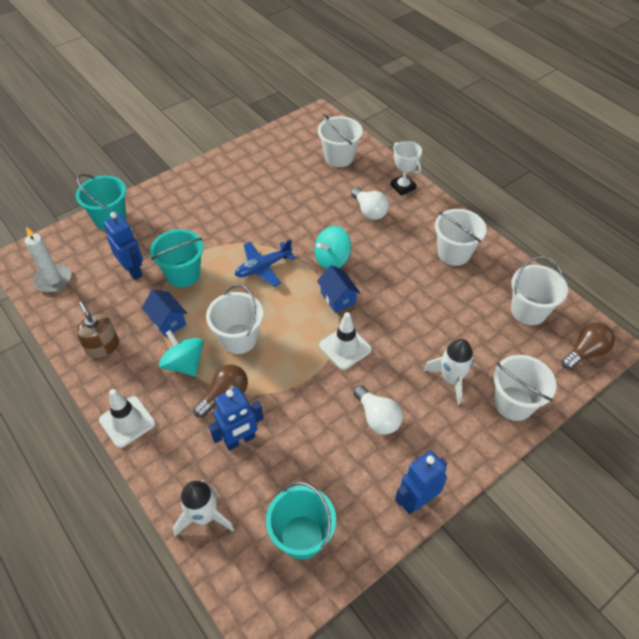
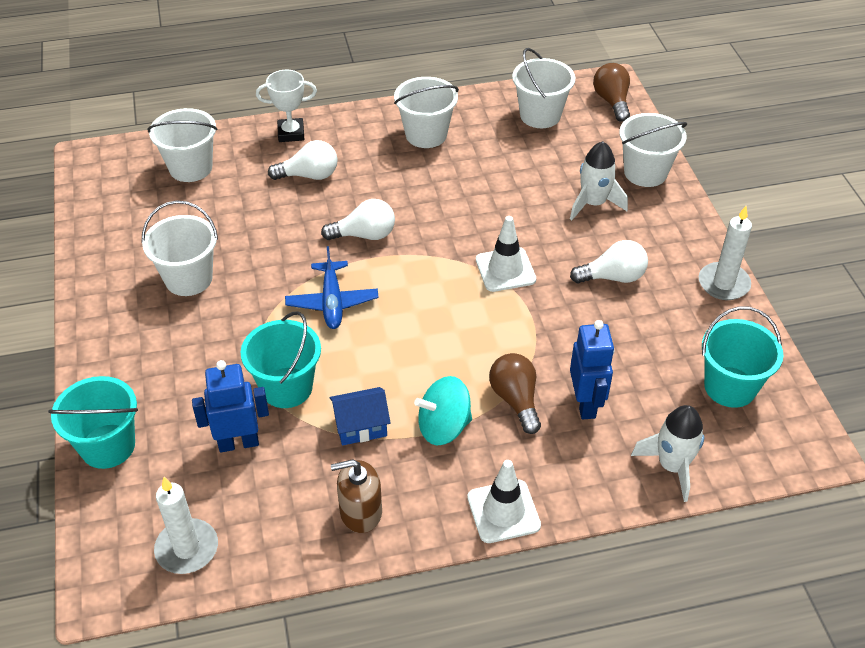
camera: 65 degrees left, 5 degrees down
(239, 339) = (435, 361): white bucket -> white bucket (188, 279)
(332, 259) = (364, 235): turquoise spinning top -> white light bulb
(338, 298) = (429, 251): blue house -> none
(416, 501) = (723, 284): blue robot -> white candle

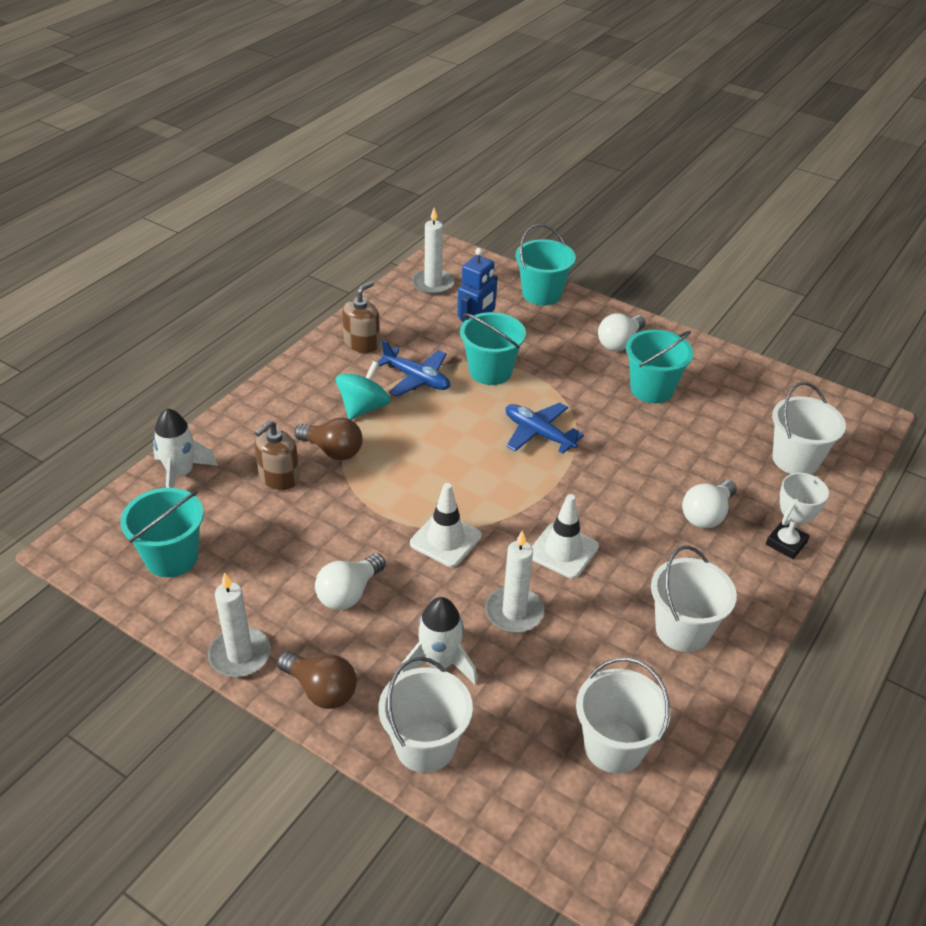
camera: 135 degrees right, 5 degrees down
(188, 279) = (652, 389): white bucket -> turquoise bucket
(361, 426) = (416, 379): blue house -> blue plane
(364, 235) = (589, 495): white light bulb -> white light bulb (619, 343)
(503, 511) = (276, 388): white traffic cone -> white traffic cone (563, 551)
(514, 201) = (514, 612): none -> white candle
(585, 404) = (279, 477): blue robot -> brown soap dispenser
(612, 101) = (564, 839): brown light bulb -> brown light bulb (321, 690)

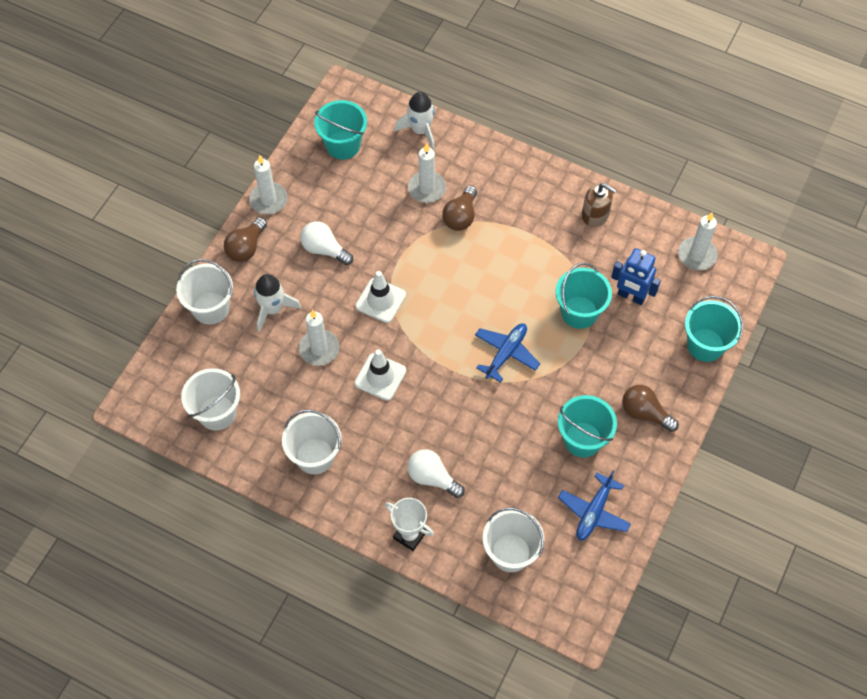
camera: 85 degrees right, 20 degrees up
(279, 477) = (426, 188): brown soap dispenser -> white candle
(363, 408) = (513, 228): turquoise spinning top -> none
(416, 379) = (557, 259): blue plane -> blue plane (594, 512)
(619, 343) = (644, 413): white light bulb -> brown light bulb

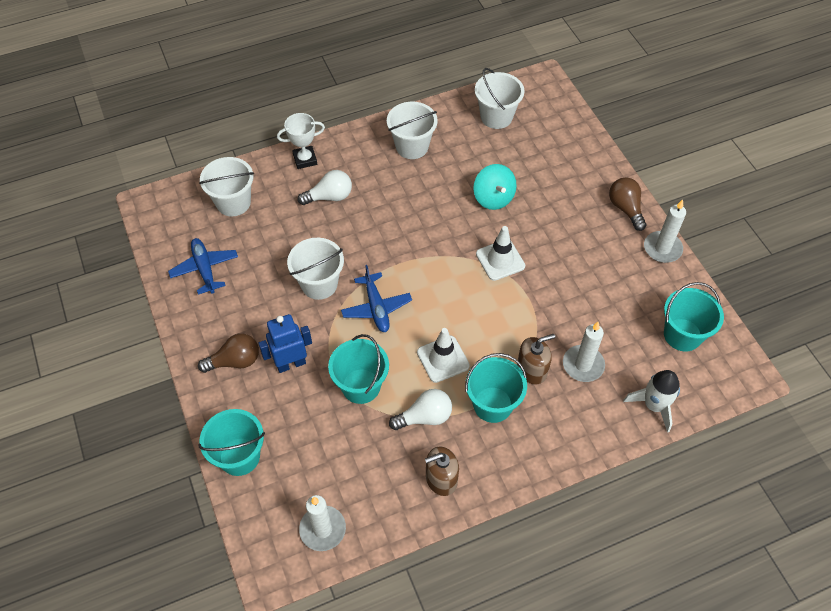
camera: 130 degrees right, 5 degrees down
(211, 308) = (587, 158): white bucket -> white bucket (319, 284)
(273, 309) = (553, 192): white rocket -> none
(319, 349) = (493, 198): white candle -> turquoise spinning top
(324, 249) = (581, 255): white light bulb -> white light bulb (425, 417)
(380, 377) = (435, 218): white traffic cone -> white traffic cone (443, 359)
(461, 216) = (532, 369): brown light bulb -> brown soap dispenser
(582, 439) = (260, 303): turquoise bucket -> turquoise bucket (492, 404)
(631, 296) = (337, 438): blue robot -> blue robot (291, 363)

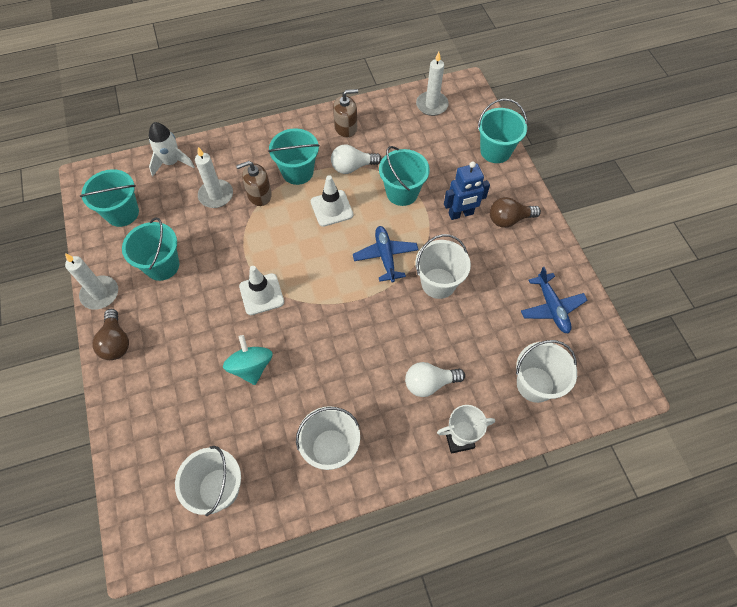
camera: 175 degrees left, 5 degrees up
(612, 280) = (162, 265): none -> turquoise bucket

